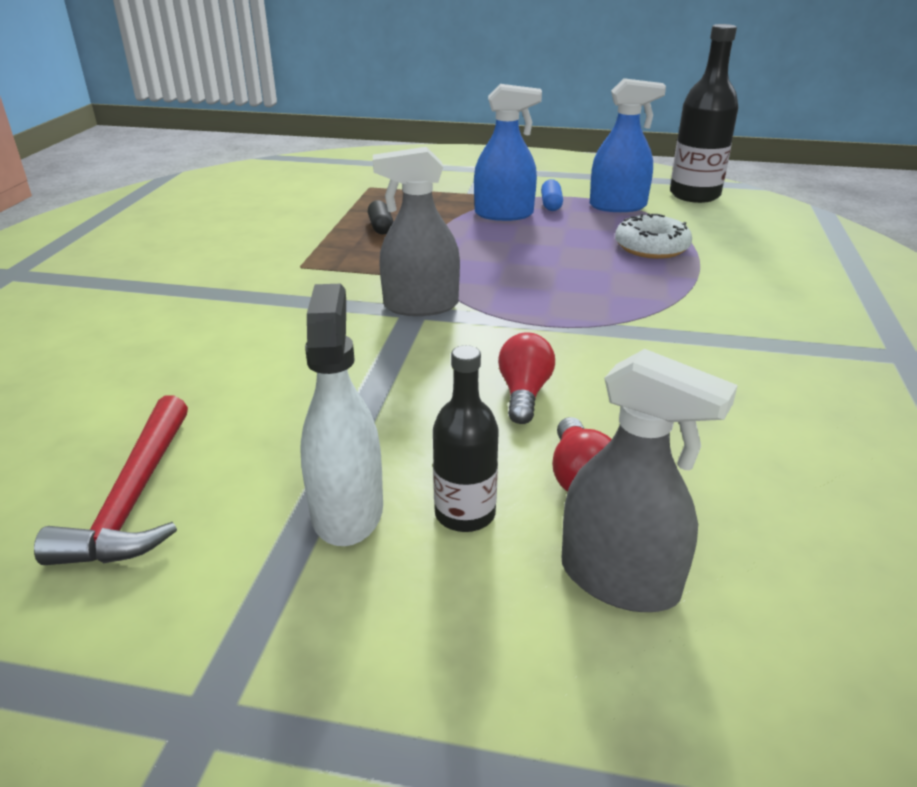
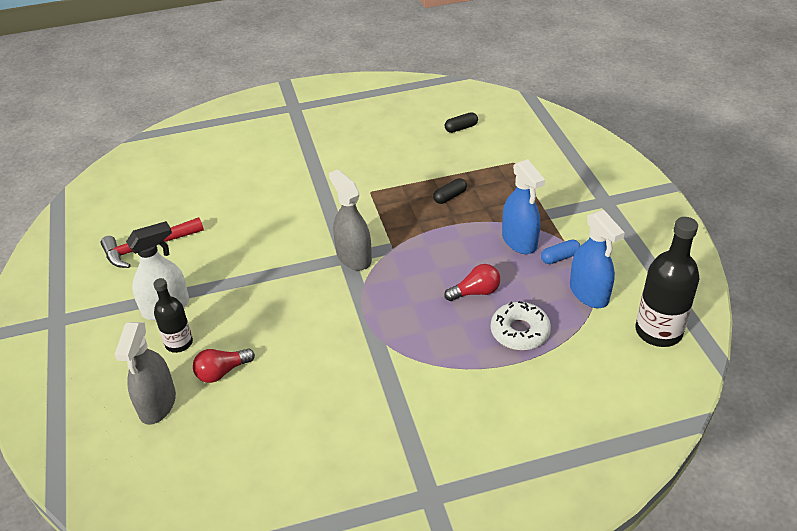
camera: 65 degrees right, 10 degrees up
(265, 194) = (461, 128): none -> black capsule
(524, 393) = (283, 330): red light bulb -> red light bulb (475, 292)

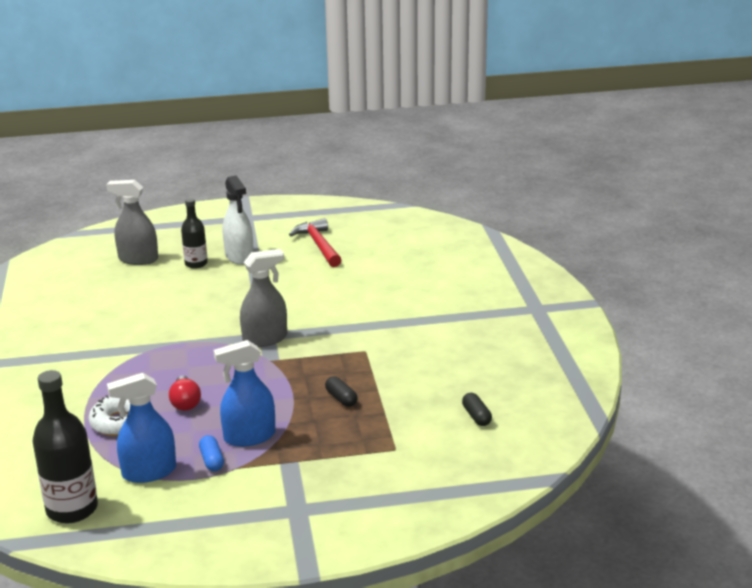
camera: 95 degrees right, 15 degrees down
(222, 372) = (155, 281): red light bulb -> none

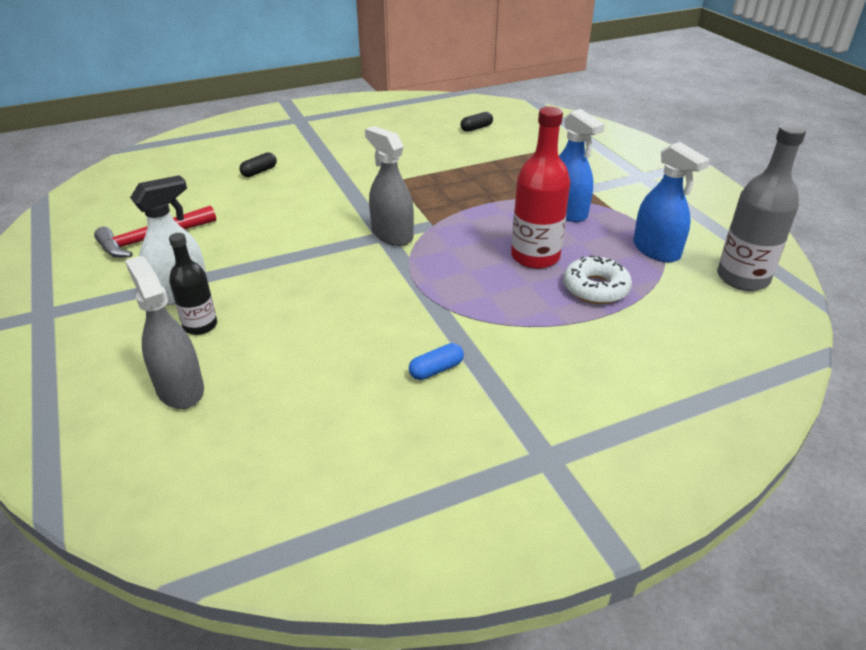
camera: 105 degrees left, 10 degrees up
(72, 509) = (742, 278): black bottle -> grey bottle
(138, 259) = (180, 389): grey spray bottle -> grey spray bottle turned 150 degrees clockwise
(185, 402) = (535, 257): red light bulb -> red bottle
(212, 460) = (614, 223): blue capsule -> blue capsule (436, 370)
(341, 398) = (482, 180): black capsule -> black capsule (259, 172)

